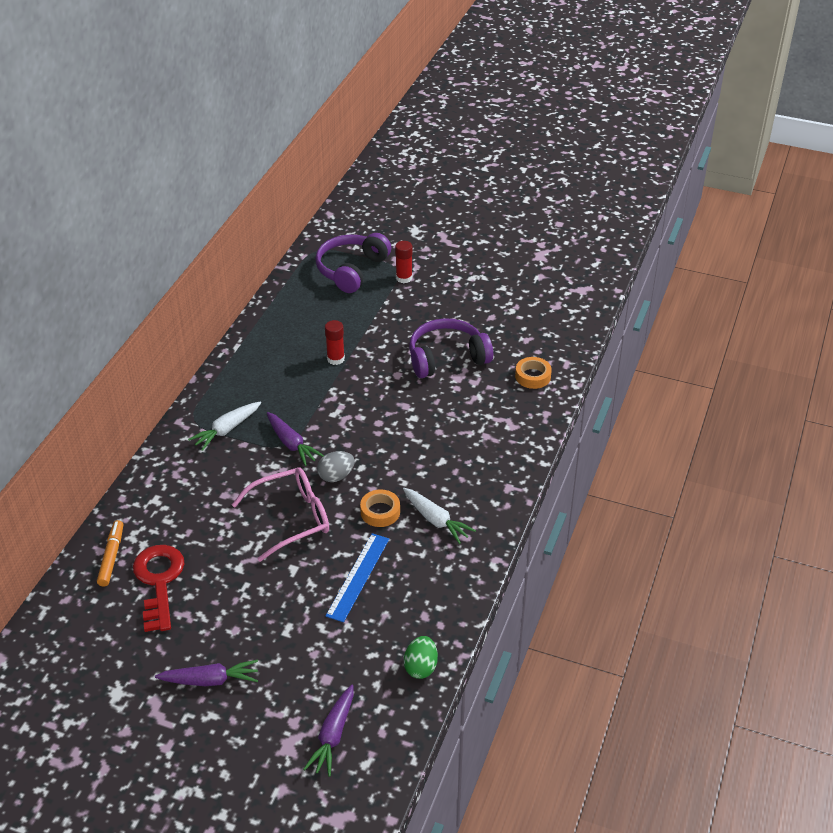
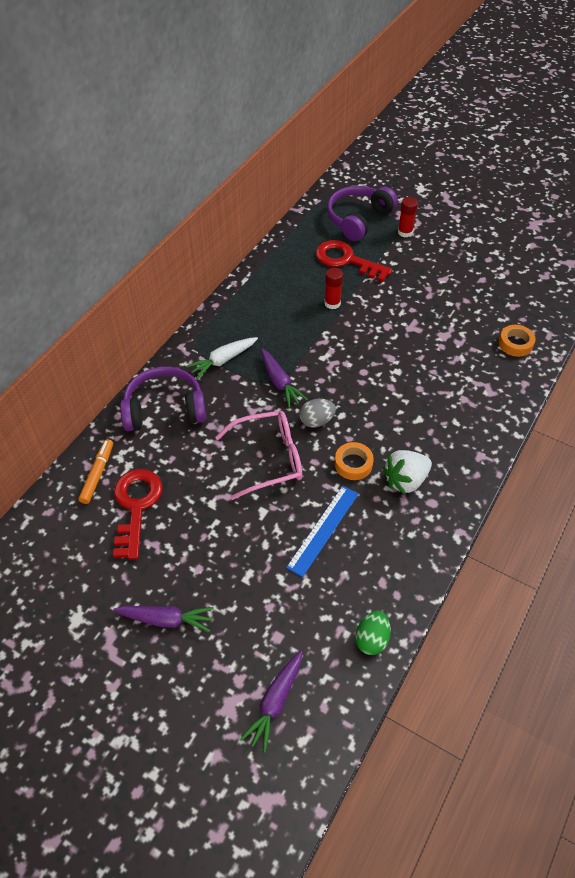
camera: 10 degrees right, 10 degrees up
(344, 313) = (346, 260): none -> red key
(436, 520) = (405, 480): white carrot -> white strawberry
(447, 358) = (435, 315): purple headphones -> purple headphones (164, 409)

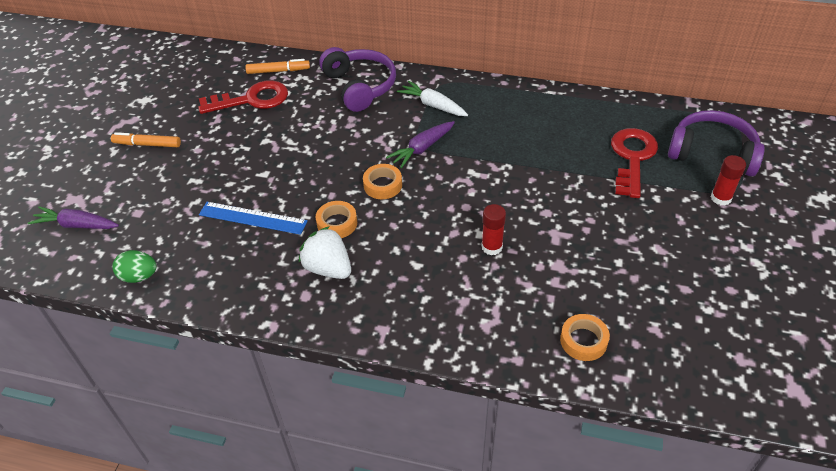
camera: 75 degrees right, 5 degrees down
(166, 620) = (148, 144): purple carrot -> orange marker
(269, 459) = (325, 163): pink glasses -> none
(316, 421) = (383, 185): grey egg -> orange tape
(332, 303) = (555, 161): red glue stick -> red glue stick (492, 247)

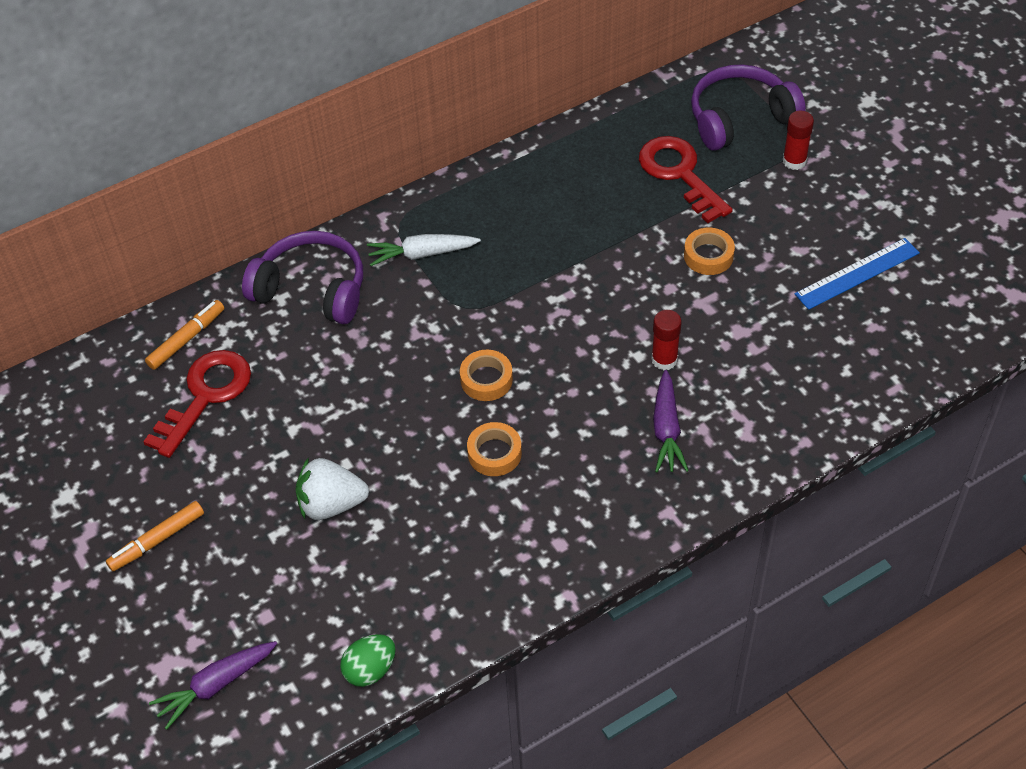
camera: 45 degrees left, 5 degrees up
(252, 218) = (401, 518): blue ruler -> blue ruler (857, 274)
(328, 268) = (546, 502): white strawberry -> white strawberry (331, 504)
(422, 148) = (474, 311): purple carrot -> purple carrot (666, 429)
(583, 341) = (834, 382): orange tape -> orange tape (708, 256)

